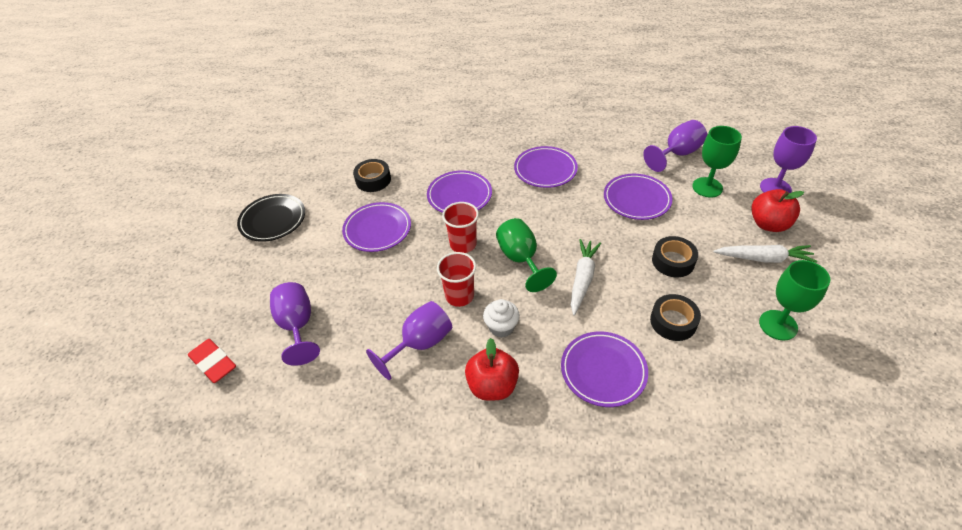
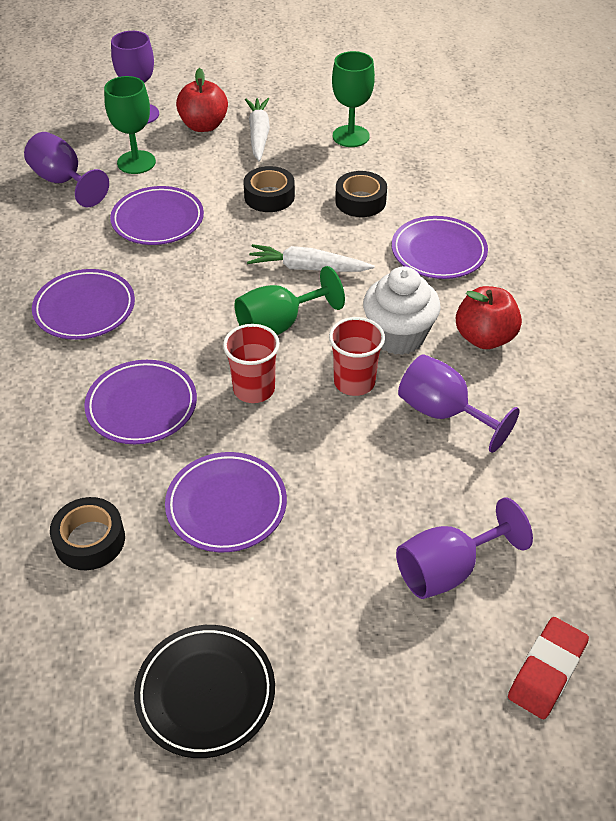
camera: 100 degrees left, 0 degrees up
(501, 327) = (398, 336): white cupcake -> white cupcake, size x1.61

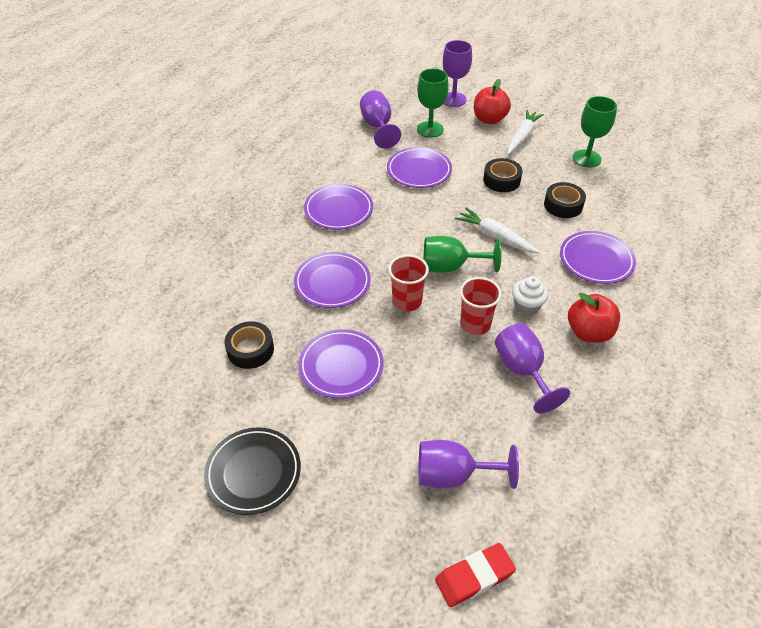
camera: 30 degrees right, 0 degrees up
(398, 336) = (526, 306): white cupcake -> white cupcake, size x0.62

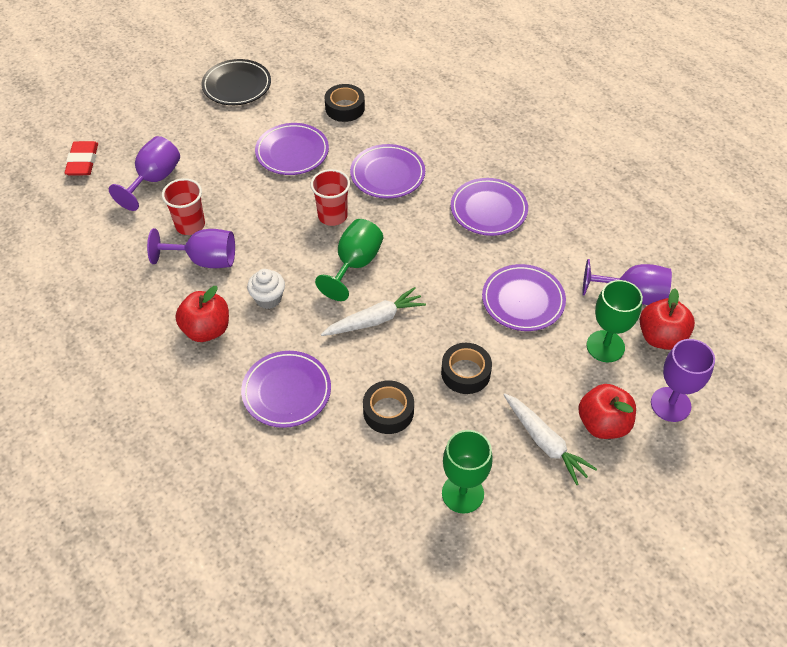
camera: 115 degrees right, 5 degrees up
(405, 110) = (661, 337): none -> red apple
(475, 324) = (274, 251): red cup -> red cup (190, 225)

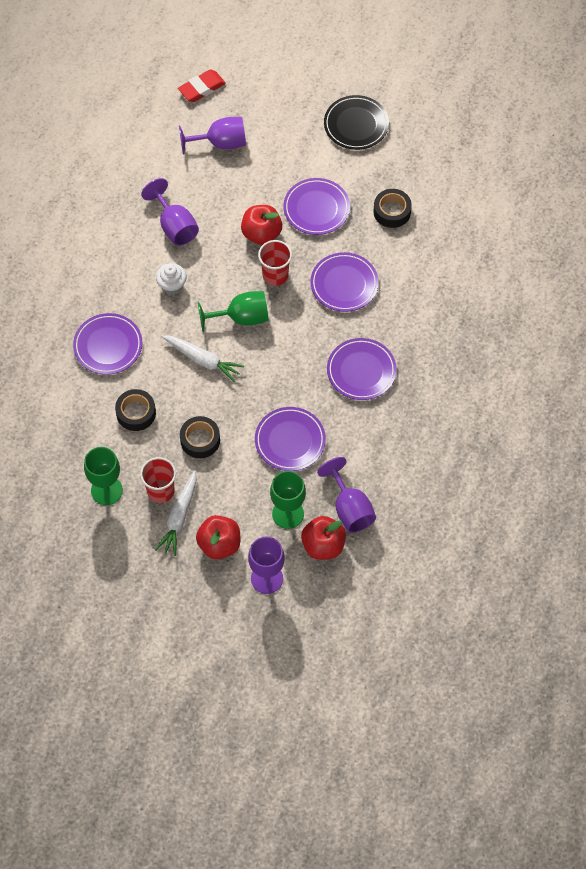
camera: 55 degrees right, 10 degrees up
(190, 225) = (198, 195): red cup -> red cup (160, 491)
(207, 329) = (120, 268): red apple -> red apple (261, 234)

